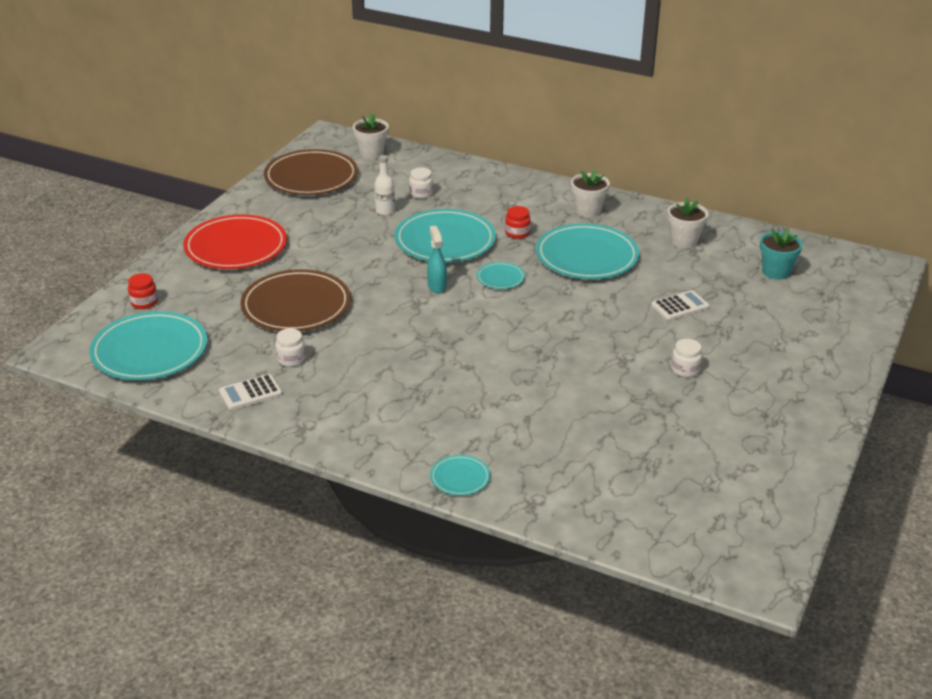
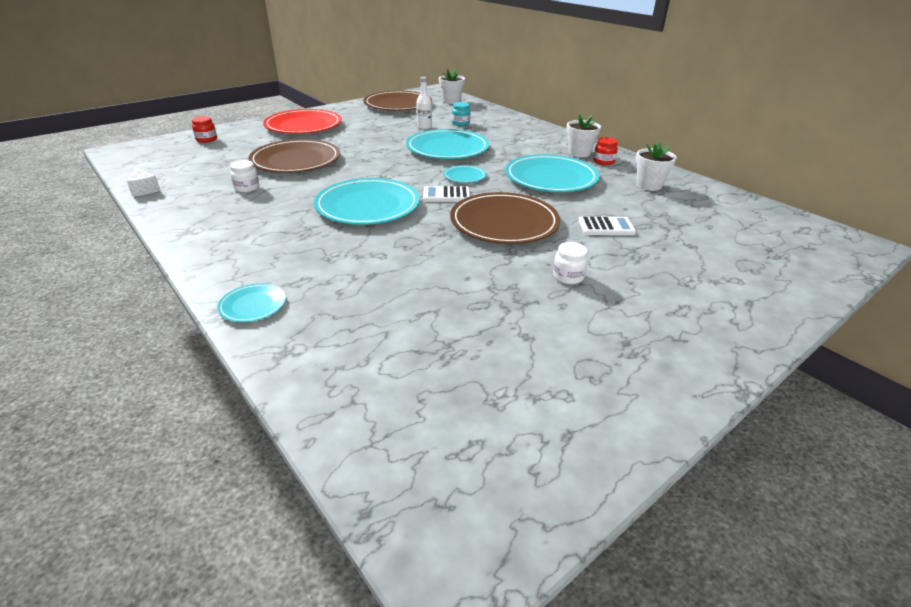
camera: 25 degrees right, 0 degrees up
(150, 351) = (168, 163): turquoise plate -> turquoise plate (367, 206)
(179, 394) = (144, 189): none -> white cheese
(250, 393) = (189, 200): white calculator -> white calculator (446, 195)
(421, 193) = (460, 123): white jar -> turquoise jar
(437, 286) = (409, 171): turquoise spray bottle -> none
(517, 233) = (507, 154): red jar -> red jar (603, 161)
(589, 327) = (504, 222): none -> brown plate
(776, 272) = (727, 223): turquoise flower pot -> none

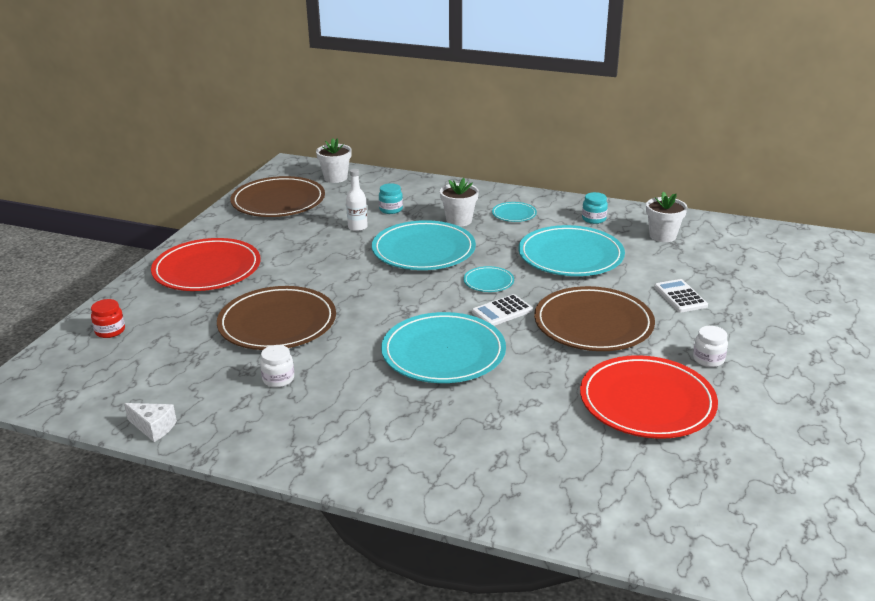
camera: 30 degrees left, 5 degrees down
(252, 305) = (494, 500): turquoise plate -> turquoise plate (514, 214)
(469, 286) = (647, 402): none -> red plate
(579, 153) = (559, 215): white flower pot -> white flower pot (459, 220)
(603, 161) = (594, 219): red jar -> turquoise jar
(606, 227) = (680, 296): white calculator -> white calculator turned 75 degrees counterclockwise

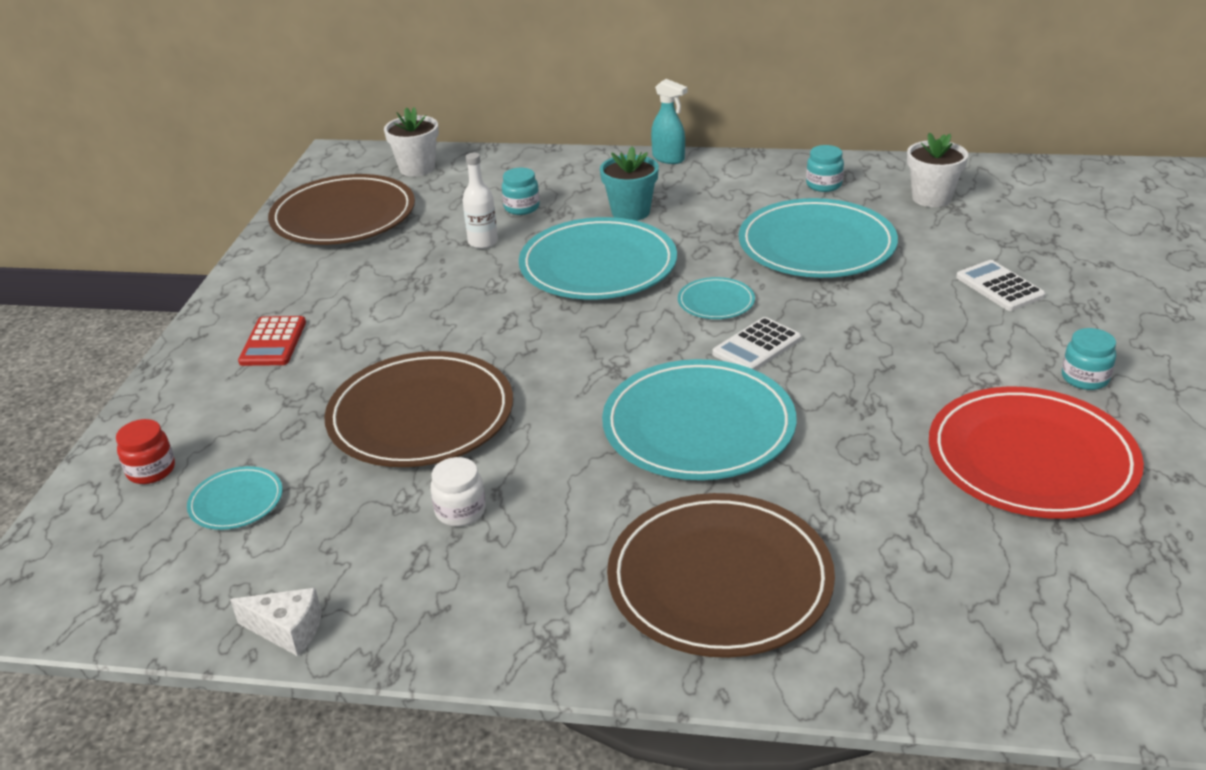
camera: 10 degrees left, 5 degrees up
(207, 269) = (273, 342): red plate -> red calculator
(459, 220) = (630, 212): white flower pot -> turquoise flower pot
(499, 190) = (668, 158): none -> turquoise spray bottle
(514, 214) = (706, 192): turquoise plate -> turquoise plate (236, 501)
(593, 324) = (897, 346): brown plate -> brown plate (719, 580)
(708, 359) = (1085, 378): white jar -> turquoise jar

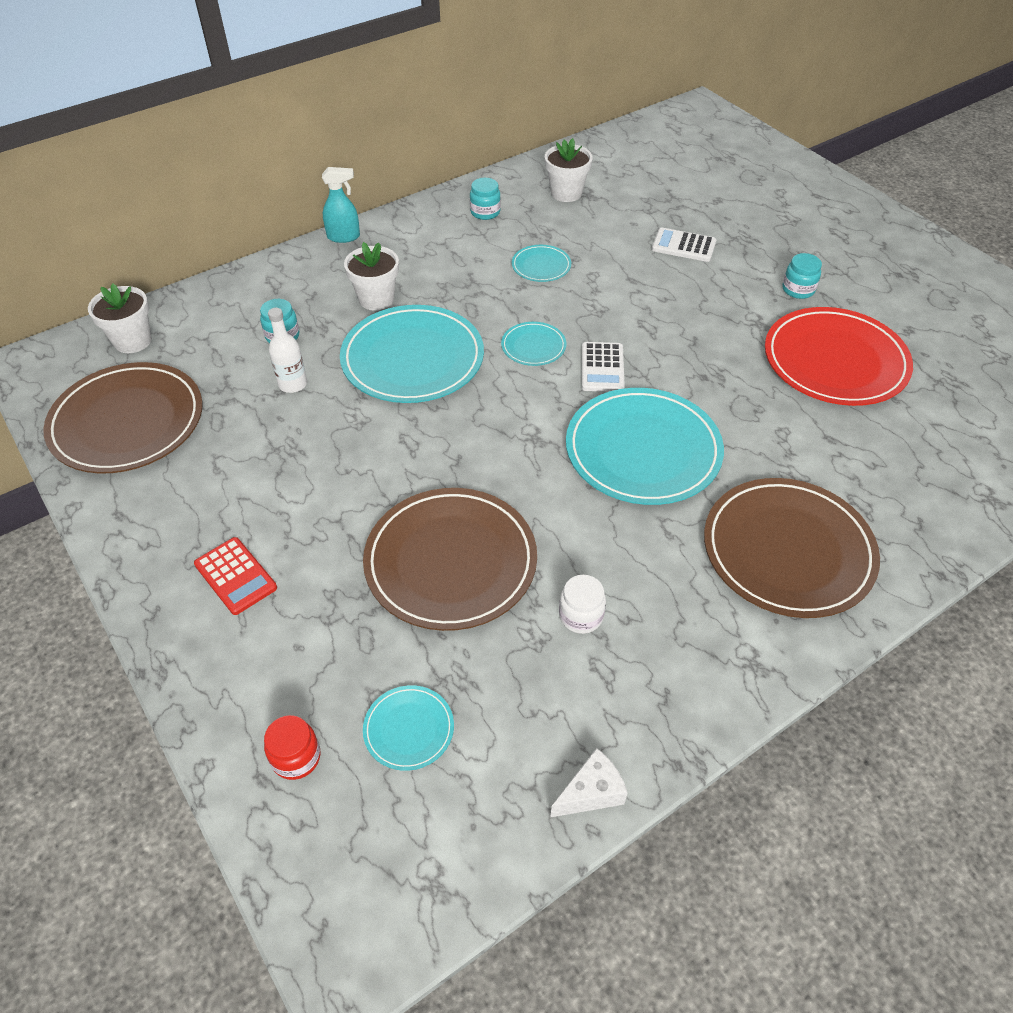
camera: 45 degrees left, 15 degrees up
(630, 212) = (376, 299): turquoise flower pot -> white flower pot
(816, 245) = (541, 266): turquoise plate -> turquoise plate, size x0.46

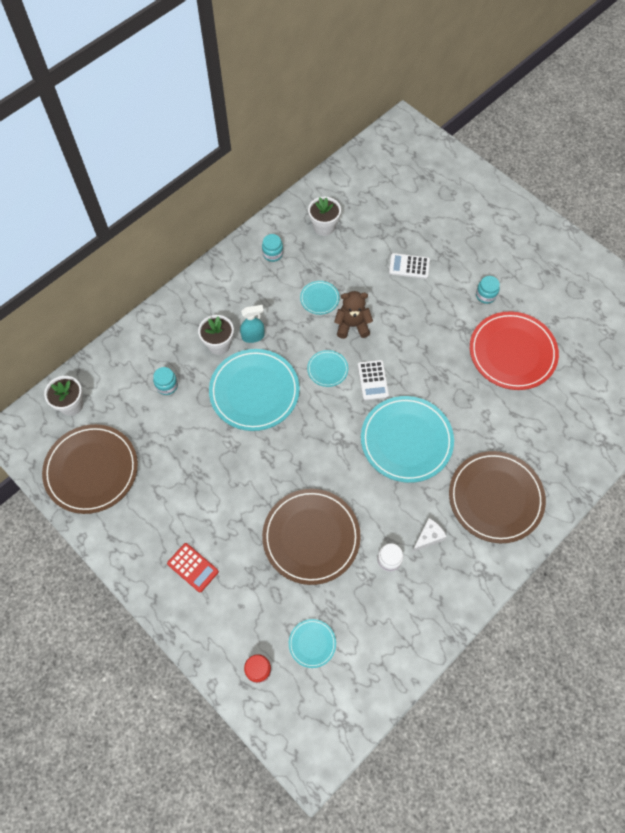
camera: 10 degrees left, 15 degrees up
(292, 384) = (185, 424): white bottle -> none
(344, 237) = (182, 291): turquoise spray bottle -> turquoise spray bottle (253, 336)
(583, 301) = (352, 325): none -> brown teddy bear
(591, 792) = (411, 661): white cheese -> white cheese (428, 537)

